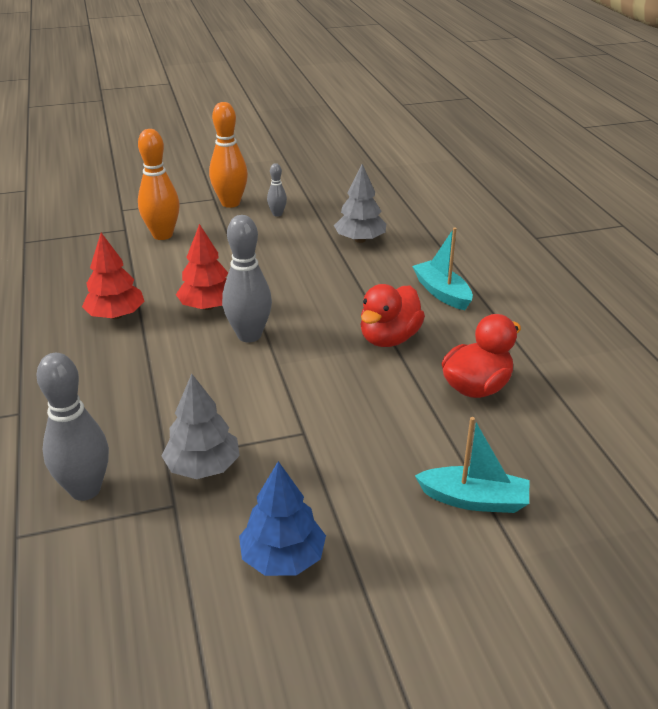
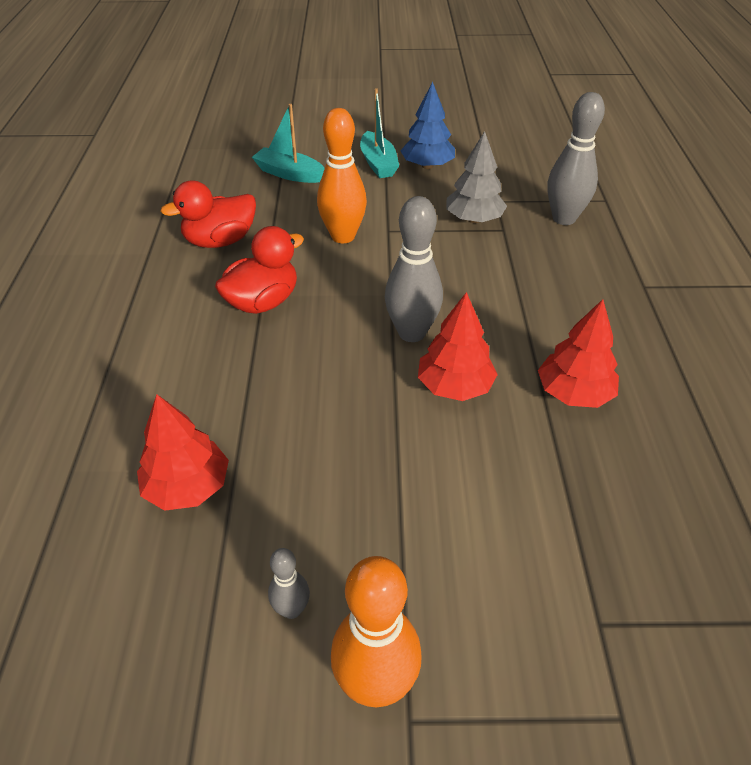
camera: 165 degrees left, 10 degrees up
(162, 235) = (522, 581): orange bowling pin -> orange bowling pin (343, 236)
(360, 240) = (188, 487): grey tree -> red tree
(442, 293) = (157, 353): turquoise boat -> turquoise boat (378, 163)

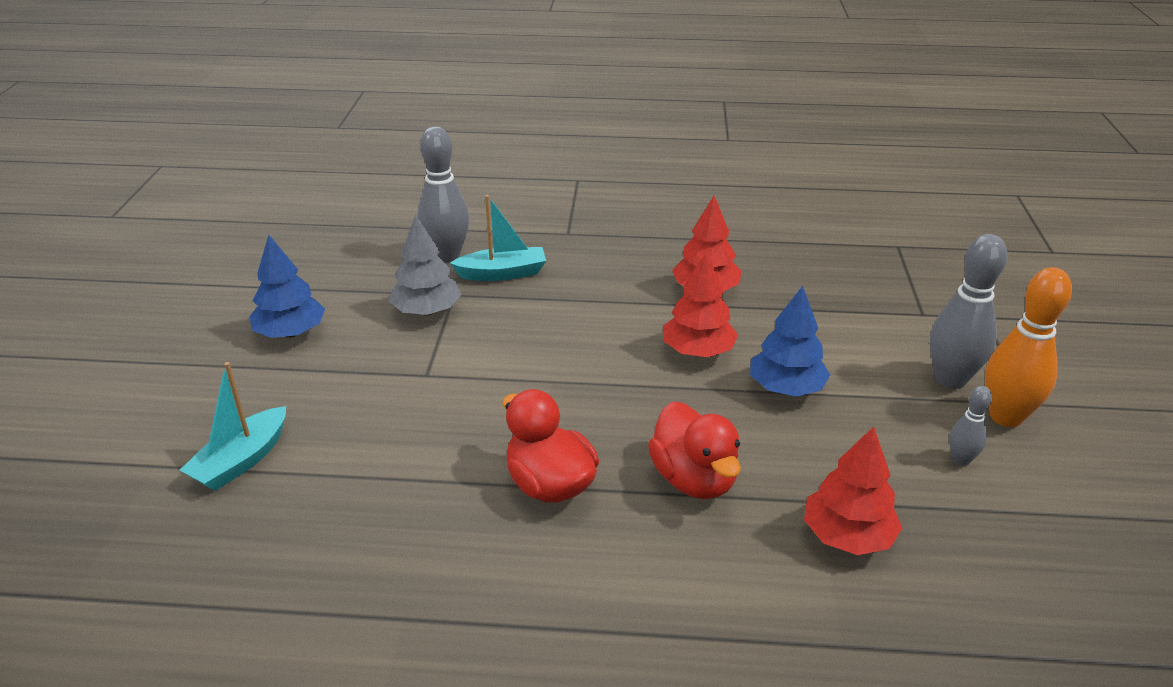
camera: 85 degrees left, 10 degrees down
(220, 241) = (399, 532): red duck -> red duck (694, 479)
(343, 236) = (427, 412): orange bowling pin -> none
(378, 163) = (261, 373): turquoise boat -> turquoise boat (502, 273)
(404, 455) = (786, 388): none -> blue tree
(411, 333) = (619, 371): grey bowling pin -> grey bowling pin (950, 379)

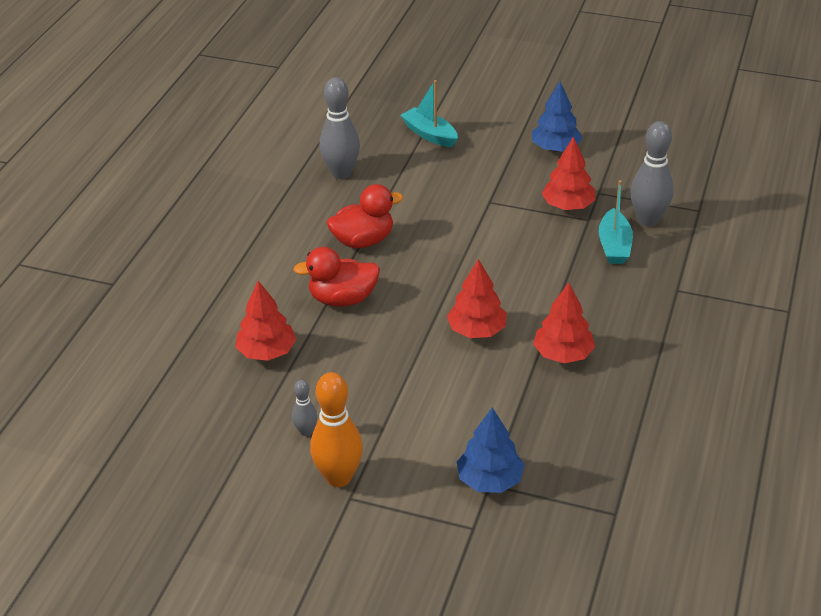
camera: 105 degrees right, 5 degrees up
(427, 311) = (568, 206): grey tree -> red tree
(786, 388) = (416, 366): blue tree -> blue tree (489, 480)
(950, 379) = (394, 464): grey bowling pin -> grey bowling pin (341, 173)

